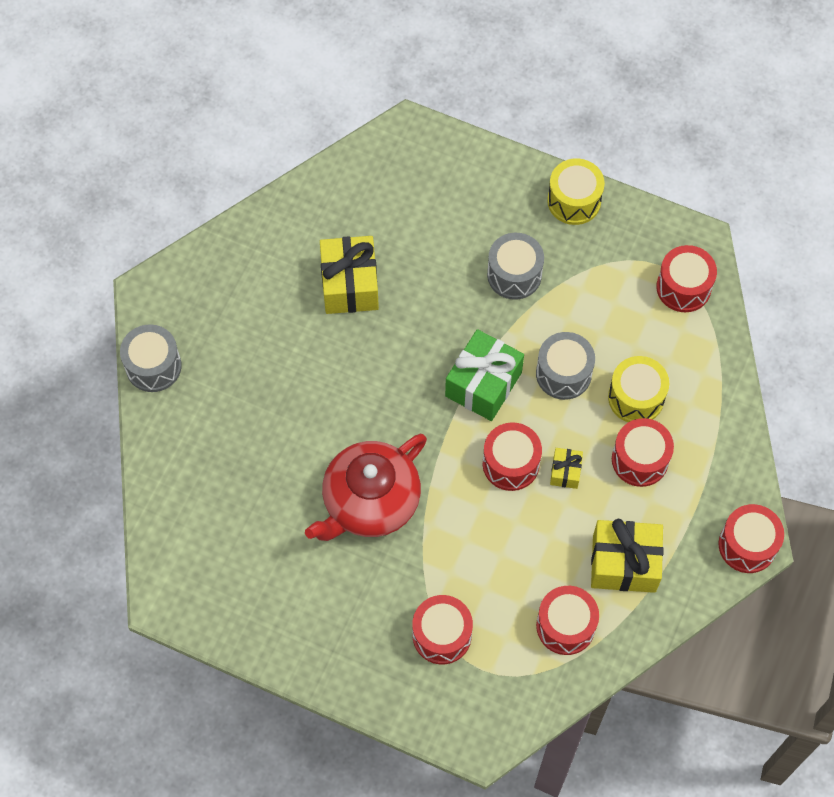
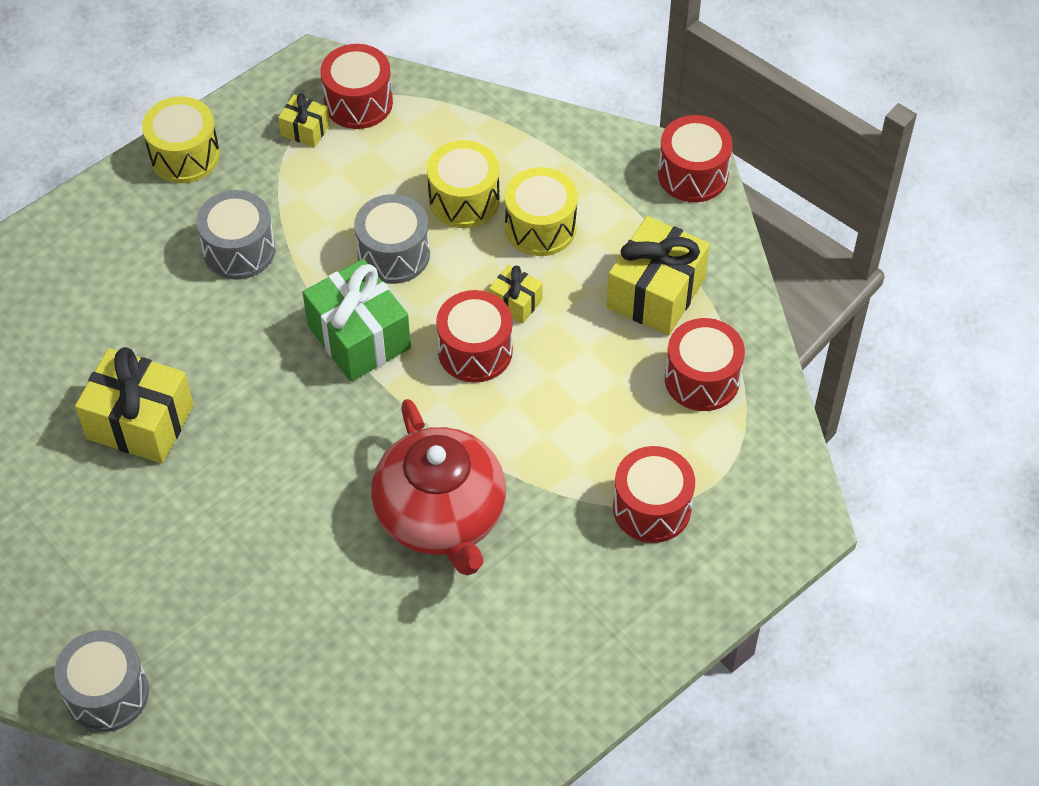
camera: 65 degrees left, 10 degrees down
(639, 265) = (305, 130): none -> yellow gift
(640, 459) = (540, 227): red drum -> yellow drum

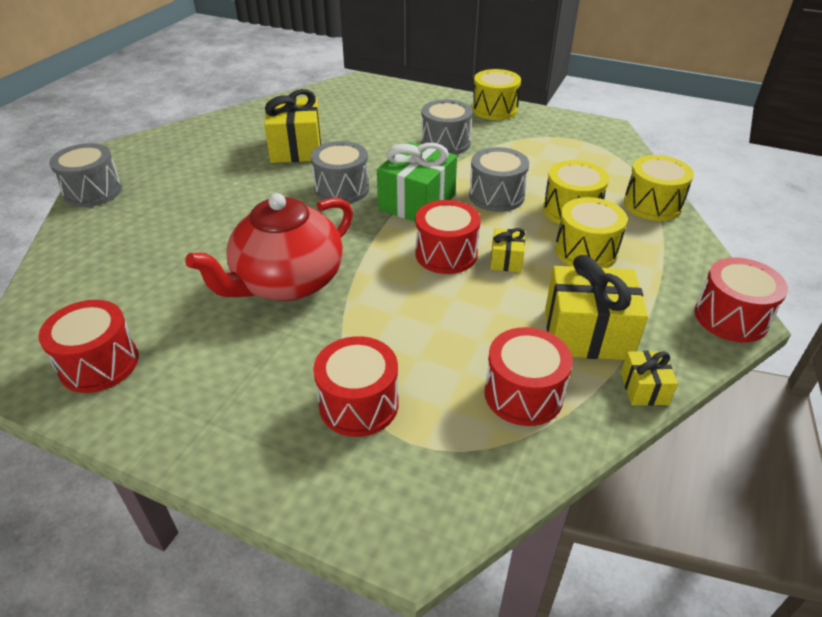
camera: 65 degrees right, 15 degrees down
(281, 404) = (342, 189): none -> grey drum
(305, 130) = (557, 138): yellow gift -> yellow gift (644, 388)
(358, 102) = (600, 149): red drum -> red drum (99, 364)
(497, 123) = (652, 204): none -> yellow drum

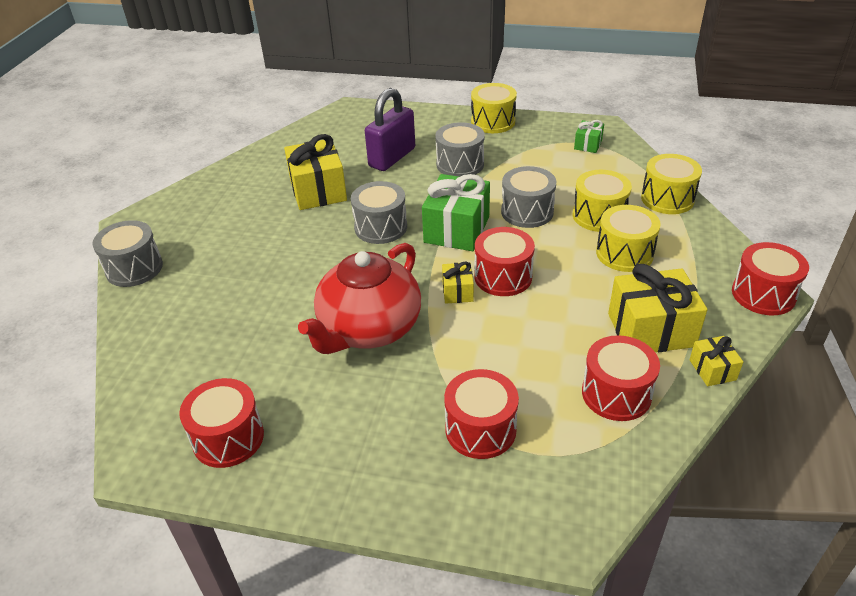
camera: 10 degrees left, 0 degrees up
(381, 128) = (392, 157): none -> purple padlock
(506, 260) = (558, 273): yellow gift -> yellow gift (457, 291)
(585, 142) = (588, 145): none -> green gift

